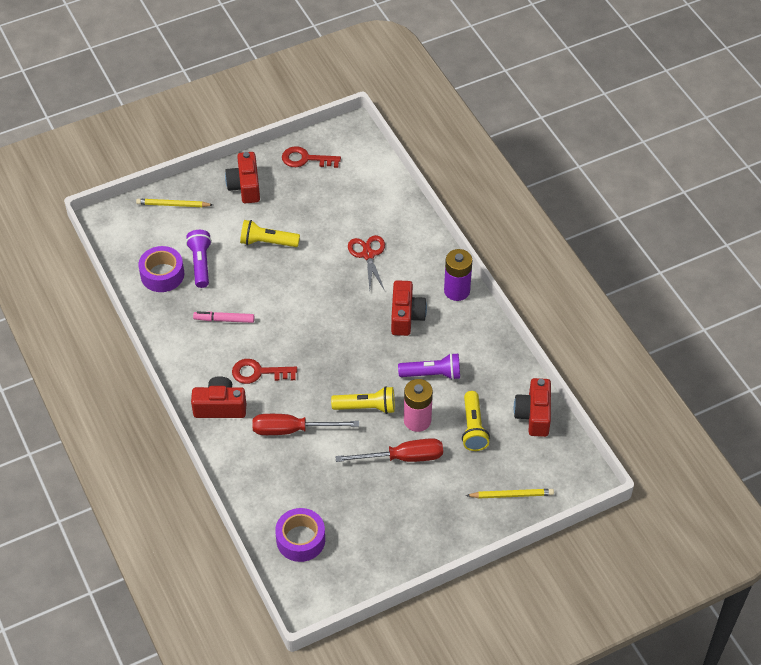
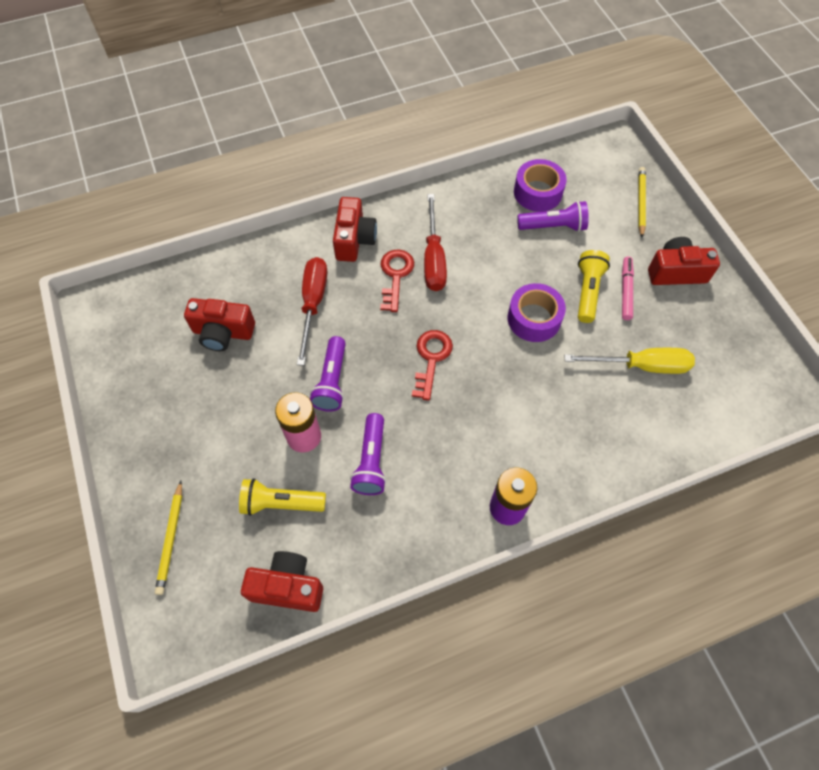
camera: 95 degrees right, 10 degrees up
(224, 320) = (472, 246): pink marker -> pink marker (626, 291)
(300, 540) = (171, 305): purple tape -> purple tape (534, 318)
(305, 159) = (730, 339): red key -> red key (431, 359)
(334, 212) = (641, 366): none -> yellow screwdriver
(366, 407) = (332, 381): yellow flashlight -> purple flashlight
(368, 255) = (570, 401): red scissors -> none
(403, 458) = (253, 415): red screwdriver -> red screwdriver (433, 258)
(406, 316) = (466, 438): red camera -> red camera (223, 332)

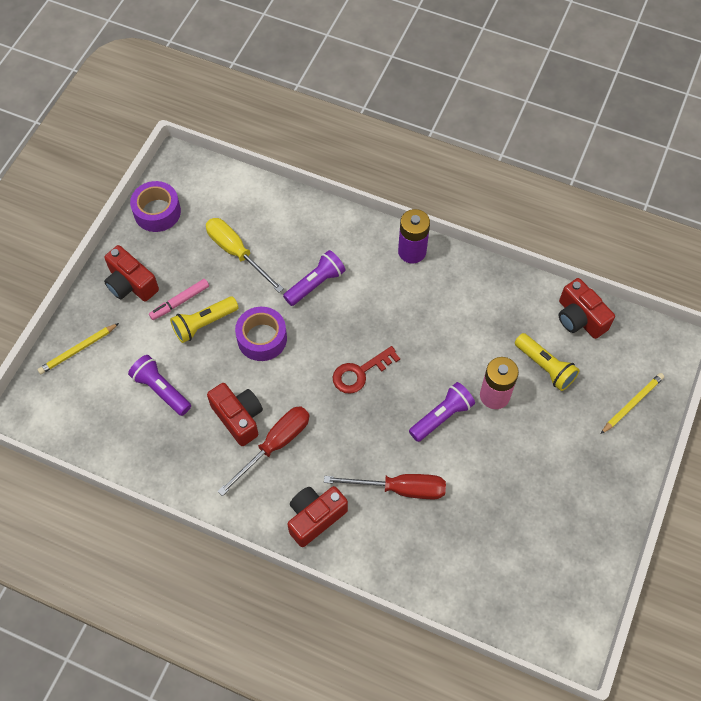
camera: 135 degrees left, 0 degrees up
(223, 332) = (487, 525): red camera -> red camera (238, 418)
(313, 304) = (400, 489): red screwdriver -> red screwdriver turned 135 degrees counterclockwise
(371, 461) = (465, 343): purple flashlight -> purple flashlight (315, 284)
(395, 276) = (317, 457): red key -> none
(537, 192) = (134, 427): purple tape -> purple tape (157, 212)

